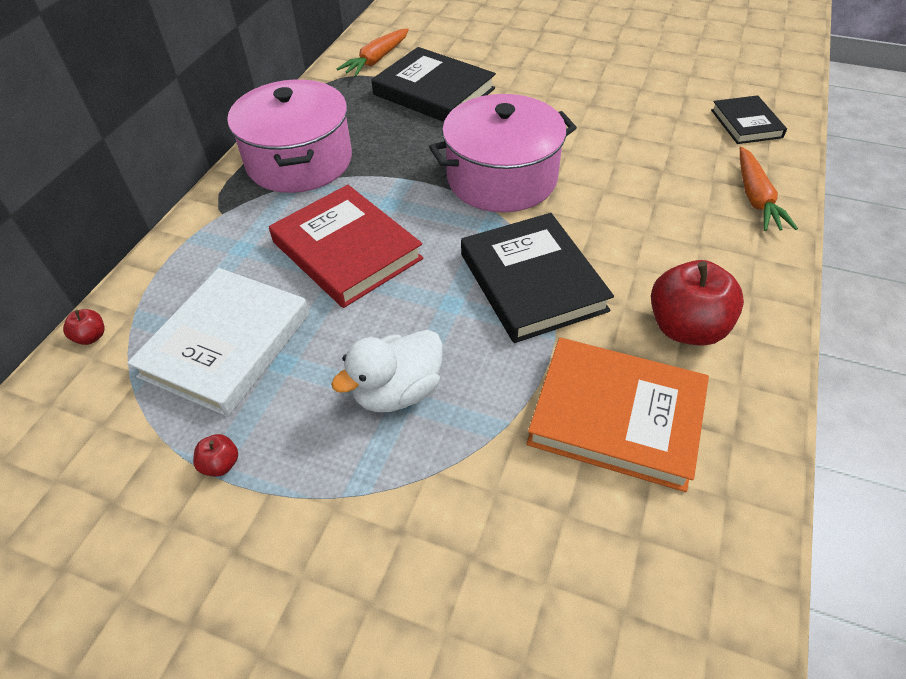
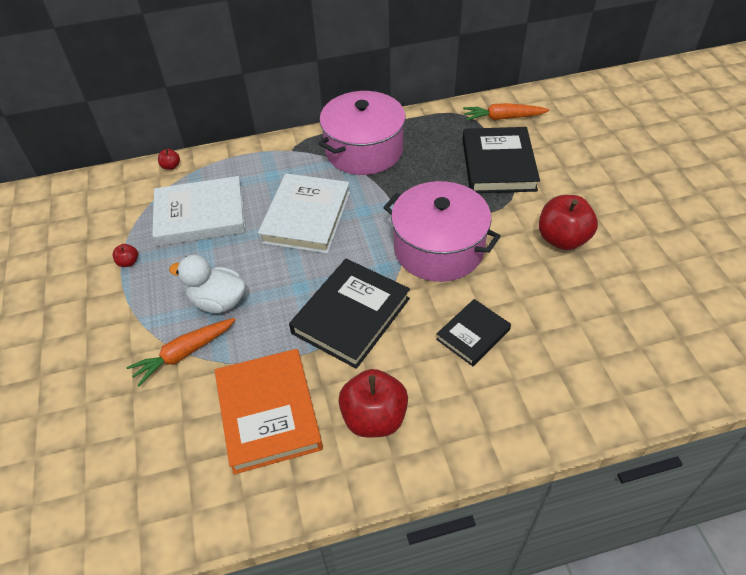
camera: 55 degrees right, 0 degrees up
(347, 250) = (306, 217): red book -> white book
(567, 104) = (562, 239): none -> red apple
(746, 123) = (662, 360): black book -> black book (473, 334)
(755, 198) = (561, 406): orange carrot -> orange carrot (184, 354)

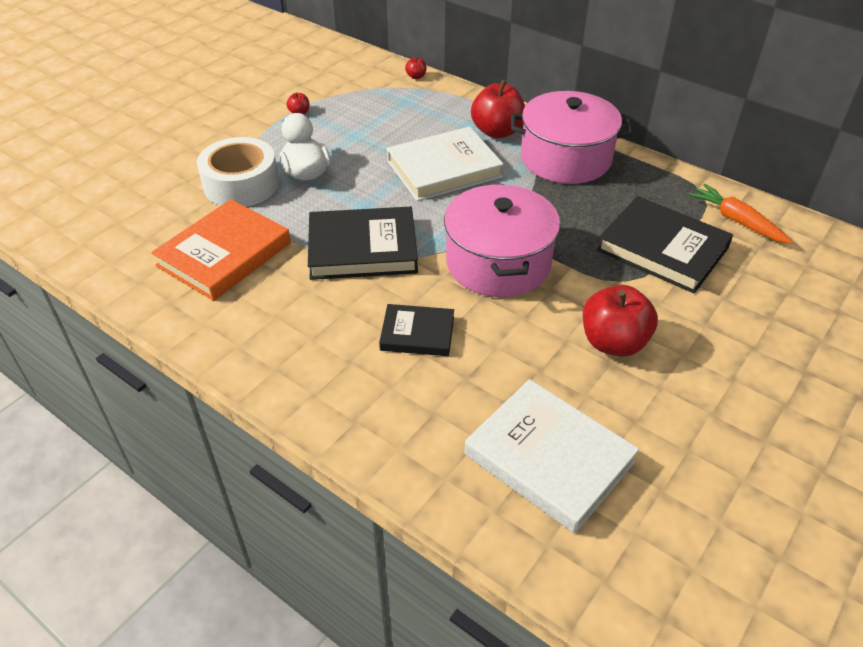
camera: 50 degrees right, 5 degrees down
(184, 354) = (241, 184): orange carrot -> white tape
(200, 215) = (382, 118): white book -> white book (549, 458)
(374, 418) = (269, 315): red apple -> red apple (497, 131)
(498, 164) = (662, 249): black book -> black book turned 75 degrees clockwise

